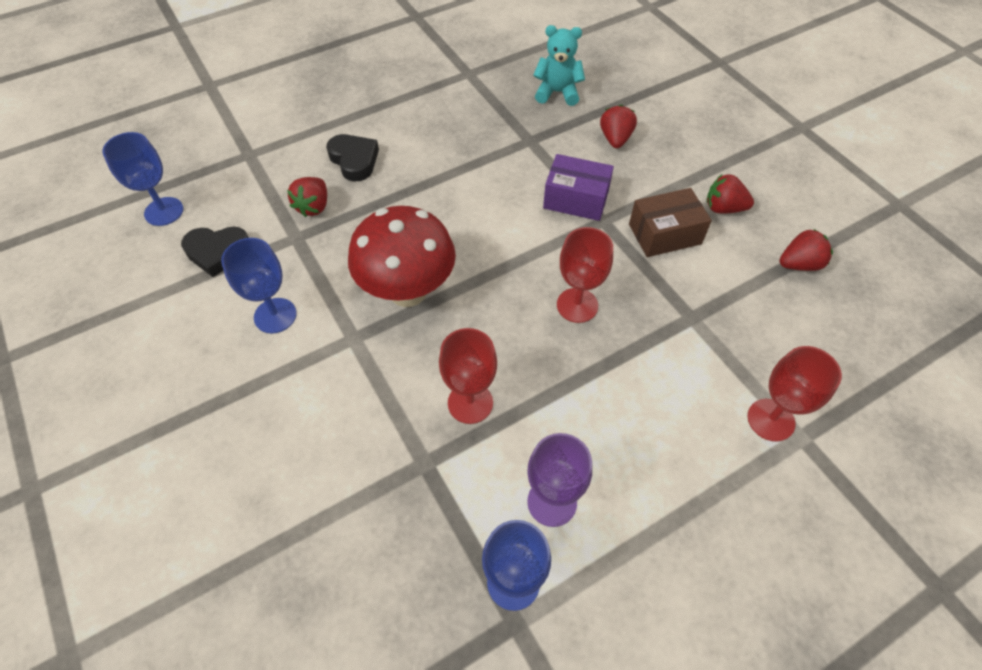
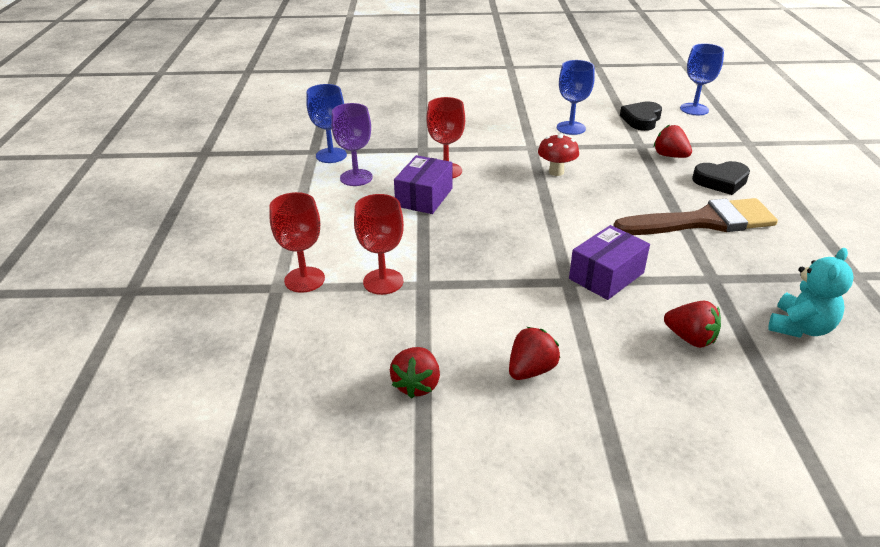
camera: 120 degrees right, 20 degrees down
(408, 291) = (556, 172): red mushroom -> red mushroom, size x0.51
(442, 159) = (703, 221): none -> brown brush
(546, 395) = (424, 197): none -> purple box
(577, 305) = (485, 234): red goblet -> red goblet (383, 281)
(665, 234) = (524, 311): brown box -> none

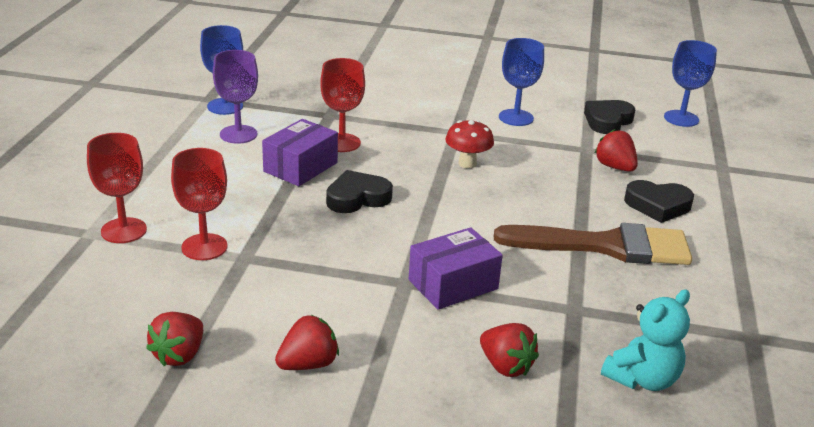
camera: 10 degrees right, 5 degrees down
(486, 216) = (357, 198): none -> black heart

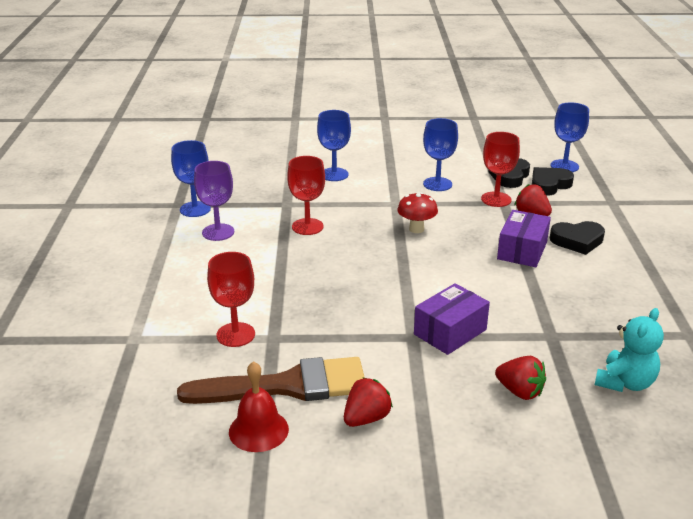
camera: 10 degrees left, 0 degrees up
(124, 230) = (160, 332): red goblet -> red goblet (496, 199)
(179, 355) = (258, 430): red strawberry -> red bell
(300, 167) = (283, 253): purple box -> purple box (522, 250)
(357, 198) = (342, 272): black heart -> black heart (549, 185)
(399, 91) = (334, 174): none -> blue goblet
(605, 246) = (552, 280): brown brush -> brown brush (287, 386)

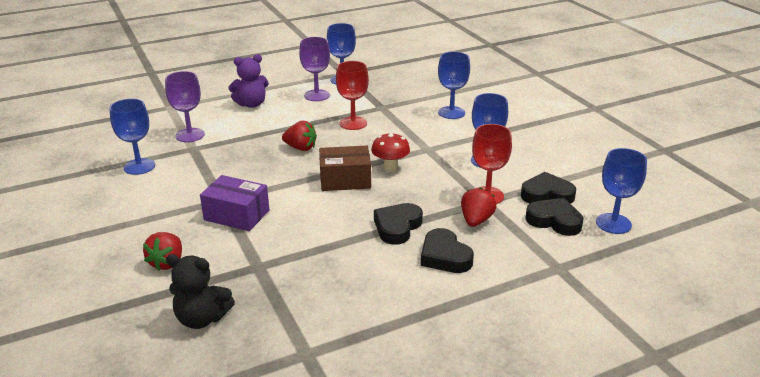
camera: 65 degrees right, 0 degrees up
(194, 277) = (251, 104): none -> purple teddy bear
(235, 335) = (190, 135): red goblet -> purple goblet
(258, 430) = (89, 169): red bell -> none
(287, 386) = (139, 166): brown brush -> blue goblet
(366, 418) = (112, 203): red strawberry -> red strawberry (300, 148)
(422, 257) = (345, 180): none -> brown box
(522, 250) = (397, 227): purple box -> black heart
(625, 382) = (202, 318): turquoise teddy bear -> black teddy bear

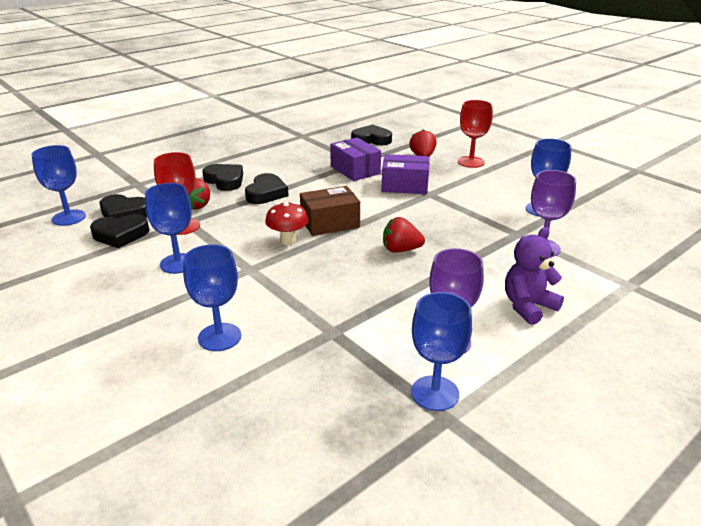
camera: 165 degrees right, 0 degrees up
(202, 318) = (371, 140): black teddy bear -> black heart
(274, 250) = (355, 170): none -> purple box
(353, 123) = (360, 294): red goblet -> red goblet (471, 162)

